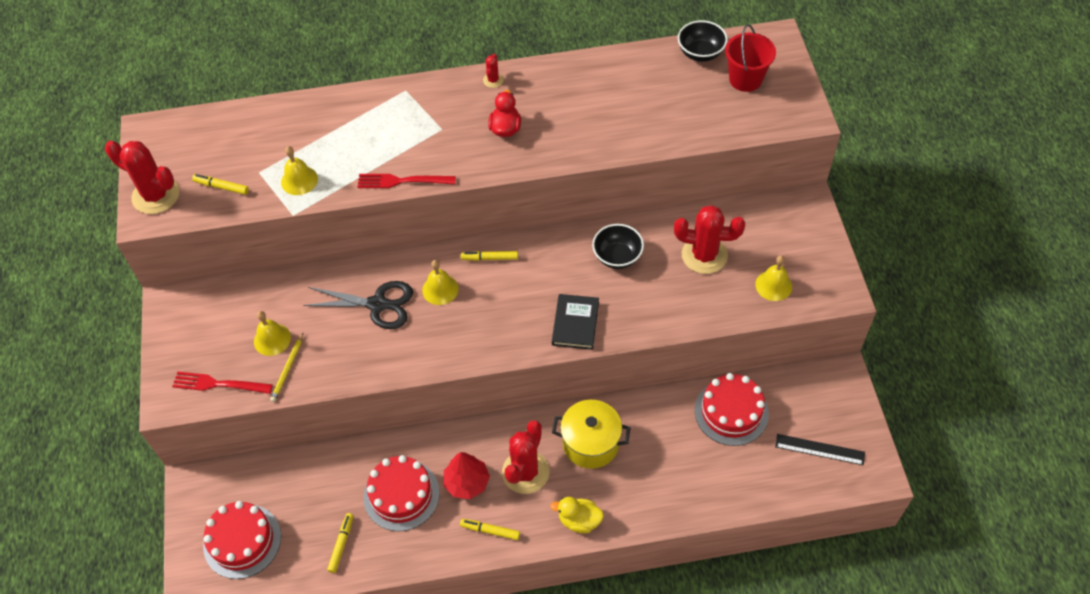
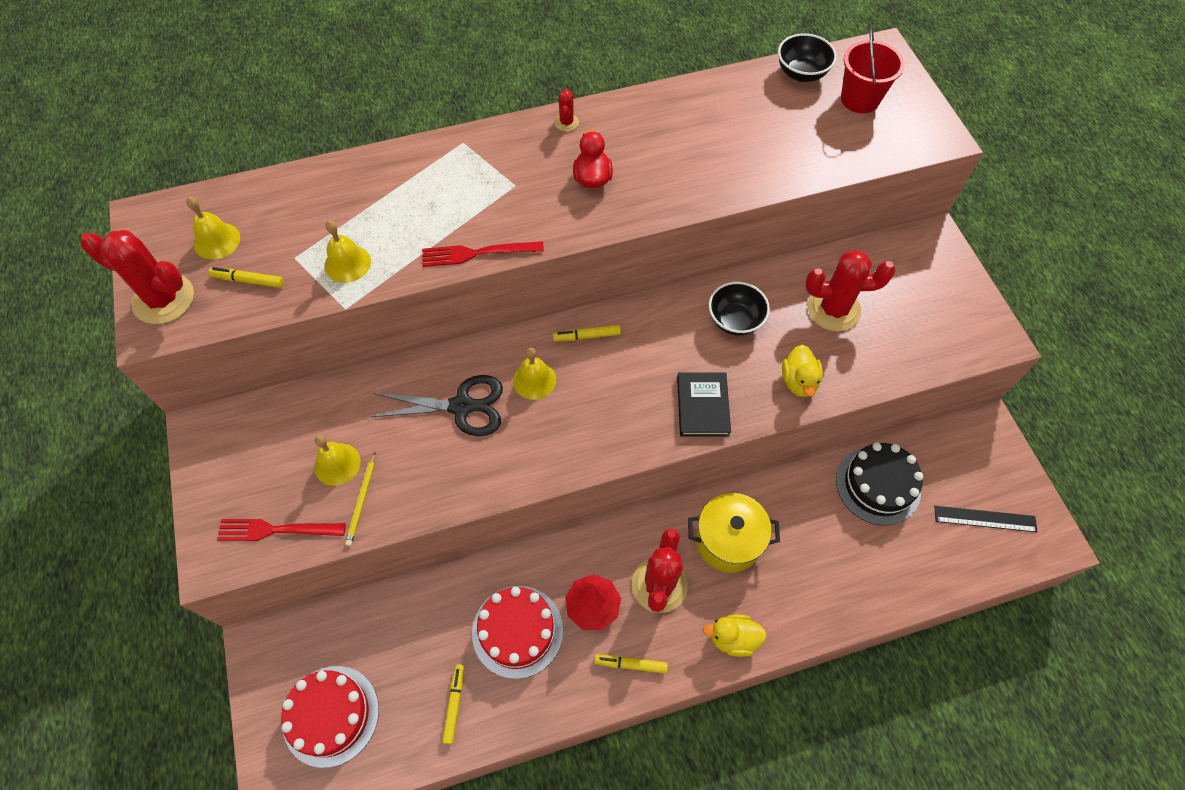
camera: 10 degrees left, 5 degrees up
(660, 311) = (798, 381): none -> yellow duck
(731, 412) = (878, 485): red cake -> black cake
(773, 285) = (920, 337): yellow bell -> yellow bell (217, 241)

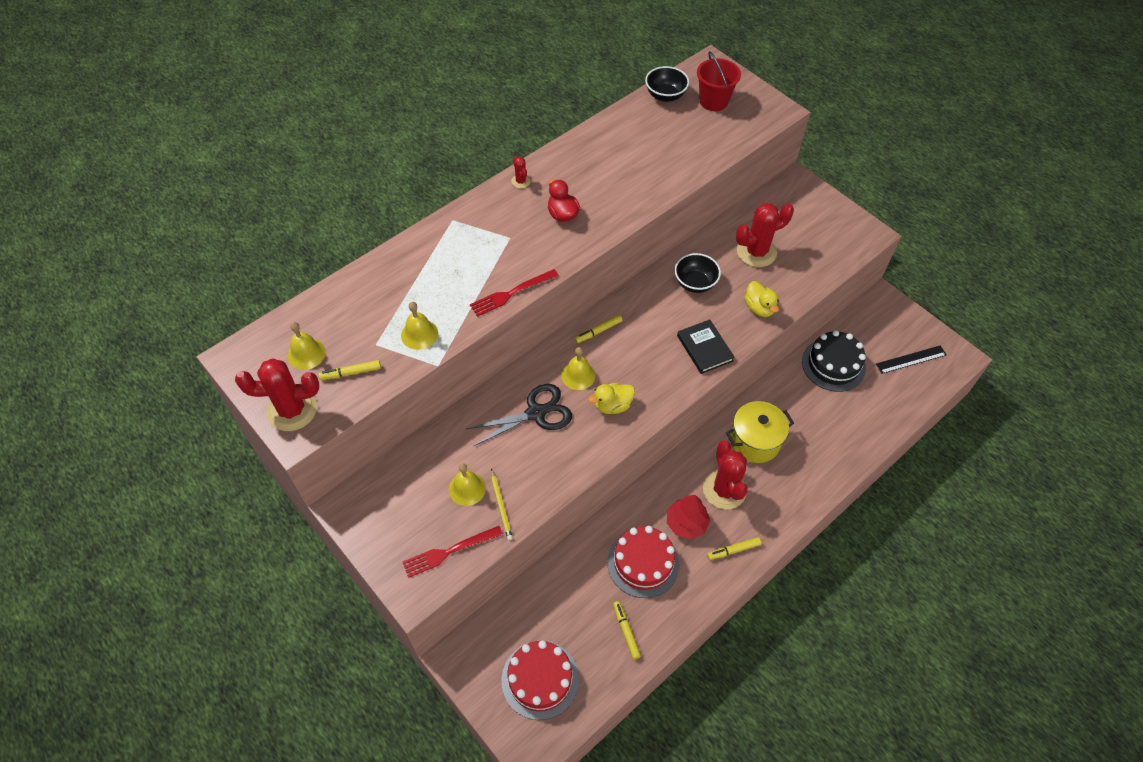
camera: 25 degrees left, 5 degrees down
(733, 638) = (792, 503): yellow duck -> yellow duck (612, 405)

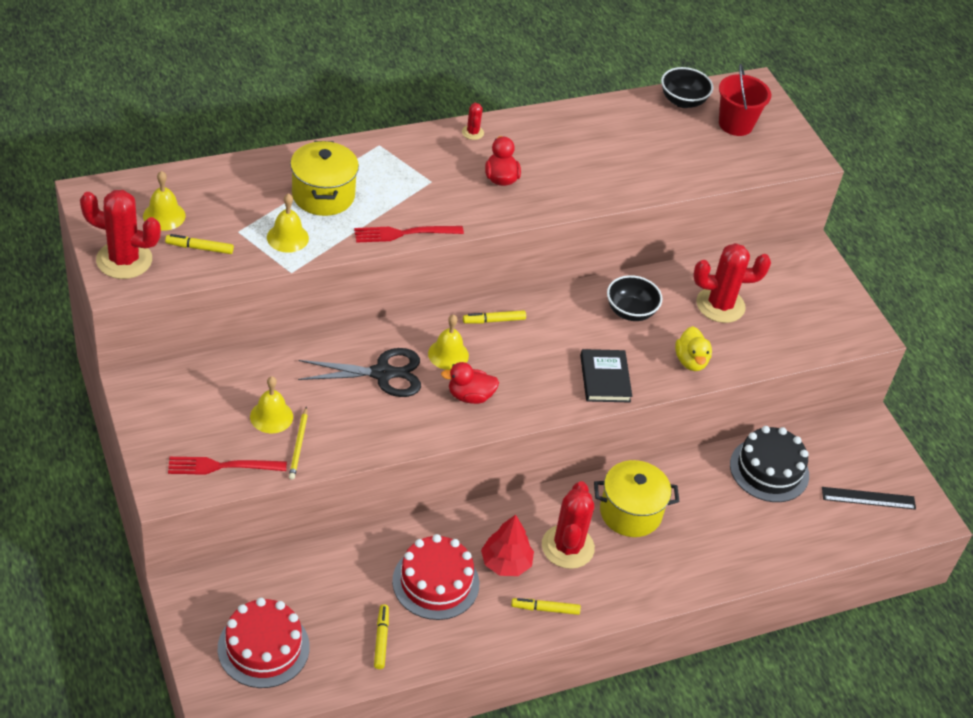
camera: 15 degrees right, 10 degrees down
(430, 283) = (323, 195): none -> yellow pot
(612, 405) = (470, 396): yellow duck -> red duck

